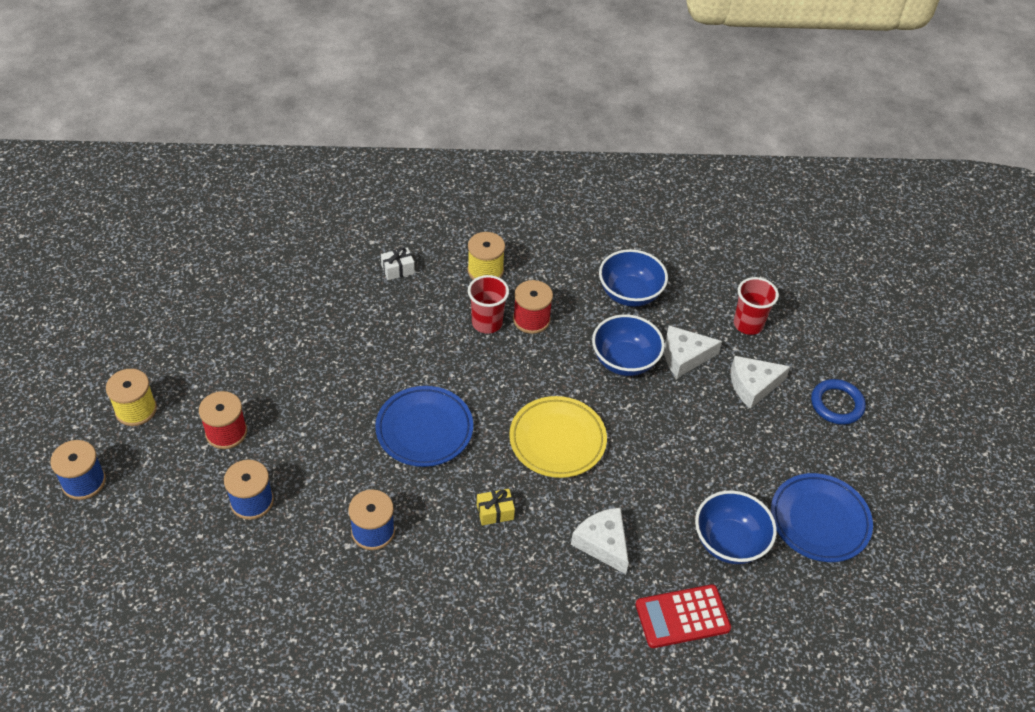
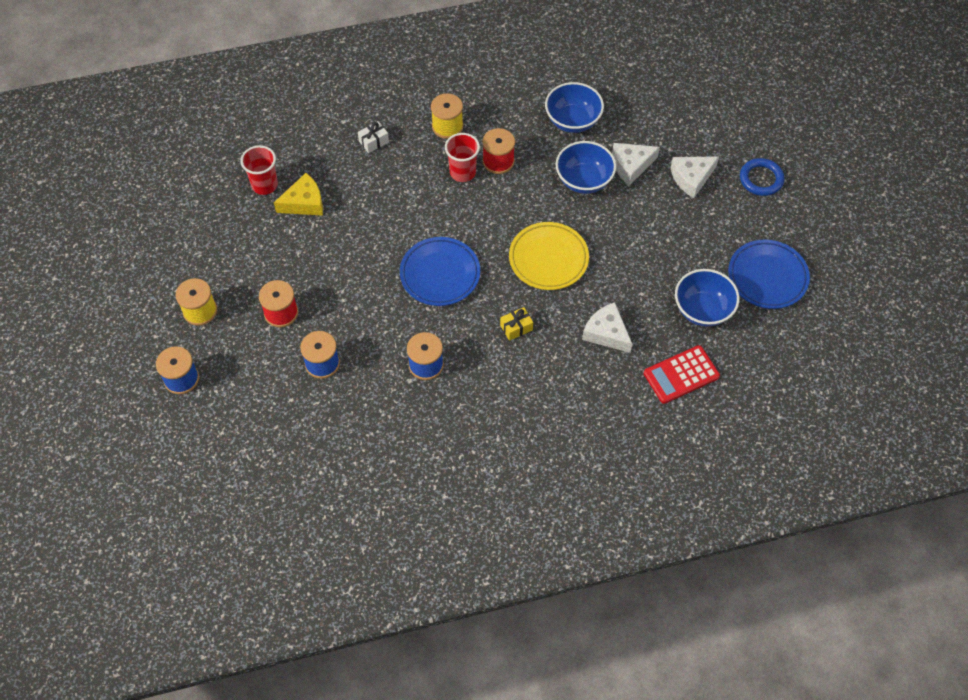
camera: 10 degrees left, 10 degrees up
(297, 317) = (304, 202): none -> yellow cheese
(748, 324) = (675, 126): red cup -> red cup (264, 185)

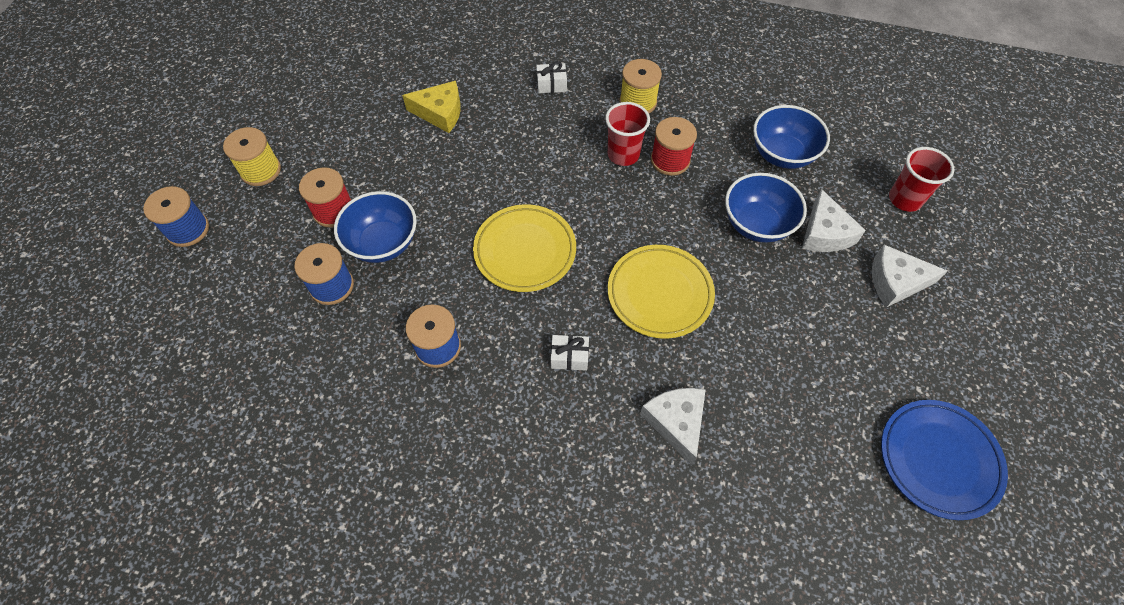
camera: 30 degrees right, 0 degrees up
(264, 185) = (416, 80): red cup -> red cup (904, 199)
(440, 274) = (525, 251): blue plate -> yellow plate
(516, 328) = (569, 357): yellow gift -> white gift
(631, 166) = (825, 233): white cheese -> white cheese turned 105 degrees counterclockwise
(681, 375) = (743, 535): red calculator -> none
(702, 310) = (822, 458): blue bowl -> blue bowl (383, 243)
(761, 179) = (991, 325): blue ring -> none

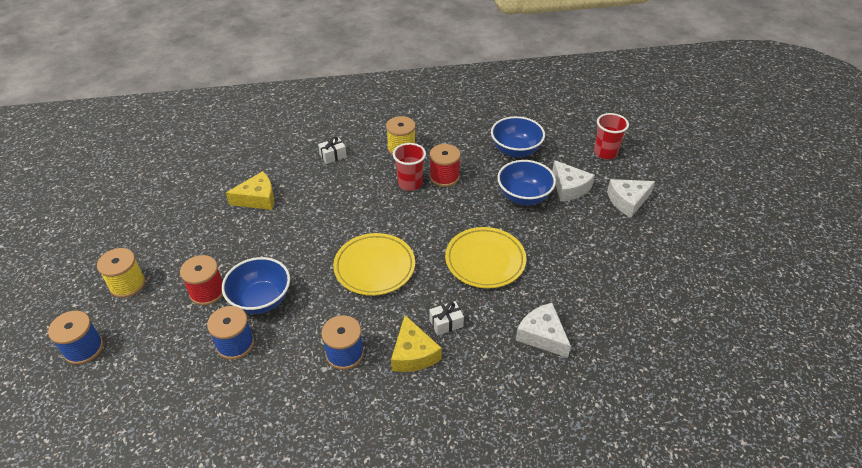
camera: 25 degrees left, 15 degrees down
(512, 380) = (413, 353): none -> yellow cheese
(938, 460) = (712, 292): blue plate -> none

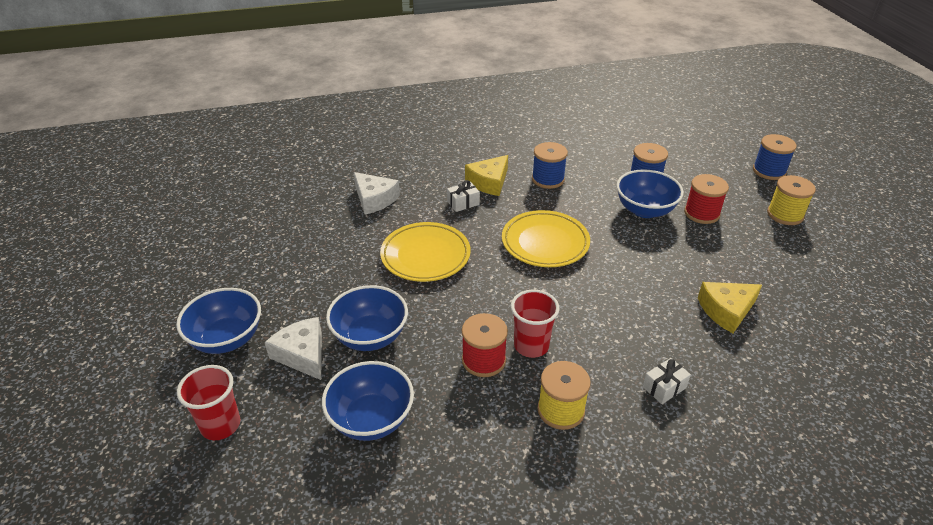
camera: 175 degrees right, 5 degrees down
(413, 353) = (489, 182): yellow cheese -> yellow cheese turned 120 degrees counterclockwise
(628, 201) = (227, 339): white cheese -> blue bowl

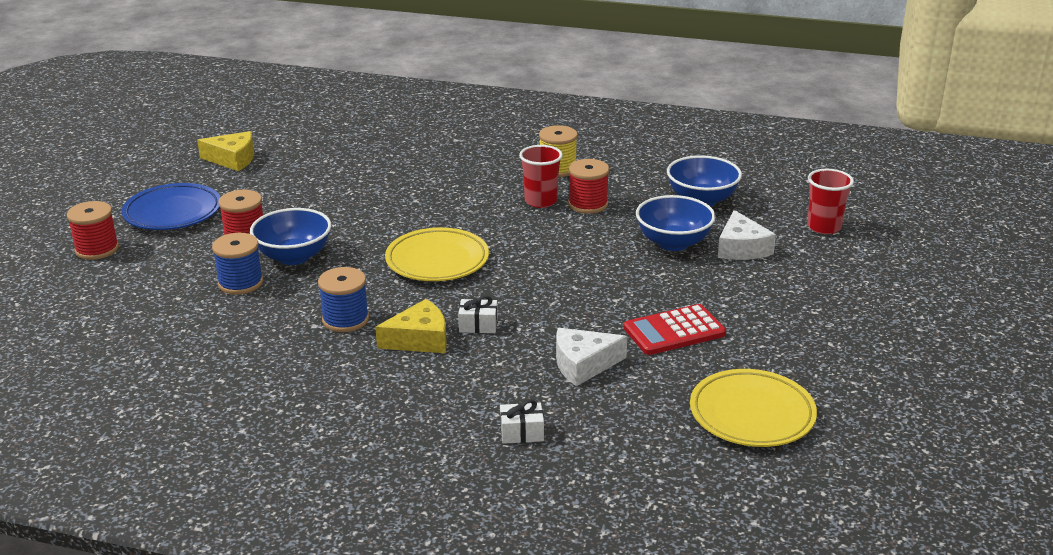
camera: 150 degrees left, 10 degrees down
(227, 339) = (811, 277): blue bowl -> none
(326, 243) = (674, 331): none -> red calculator
(374, 199) = (583, 364): white cheese -> white cheese turned 90 degrees counterclockwise
(425, 256) = (572, 286): yellow plate -> yellow plate (752, 414)
(664, 387) = (471, 158): white gift -> white gift (521, 433)
(726, 311) = (357, 176): yellow cheese -> yellow cheese (233, 159)
(769, 171) = (97, 249): blue spool -> red spool
(785, 215) = (173, 213): yellow spool -> blue plate

